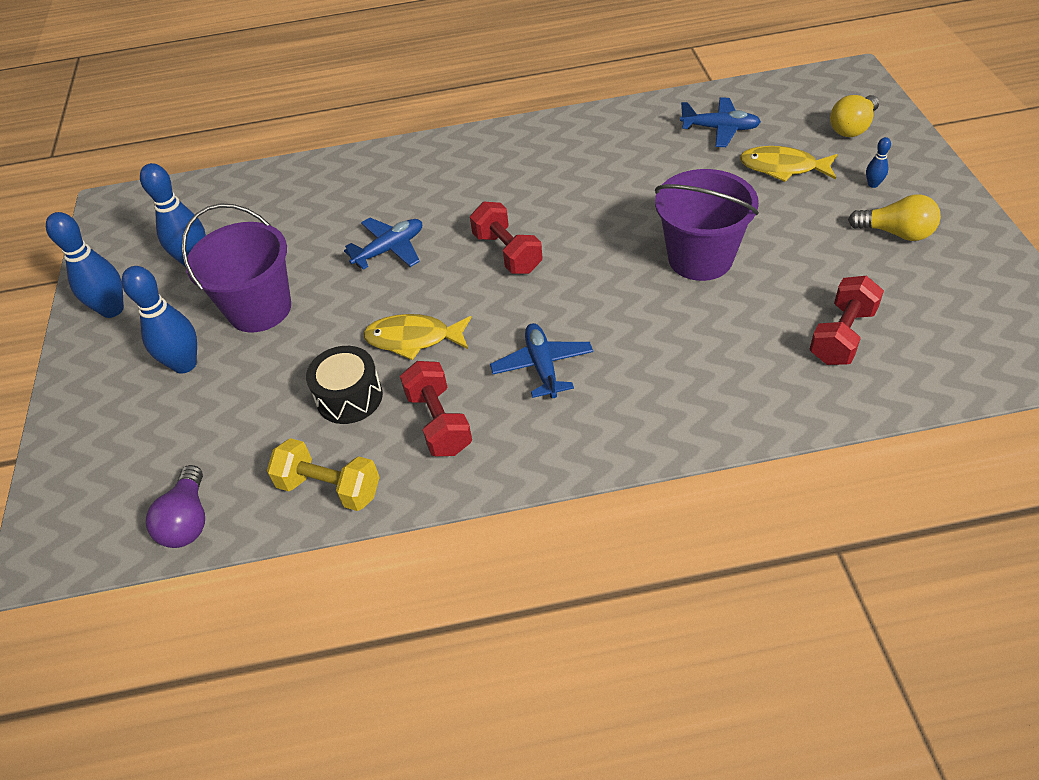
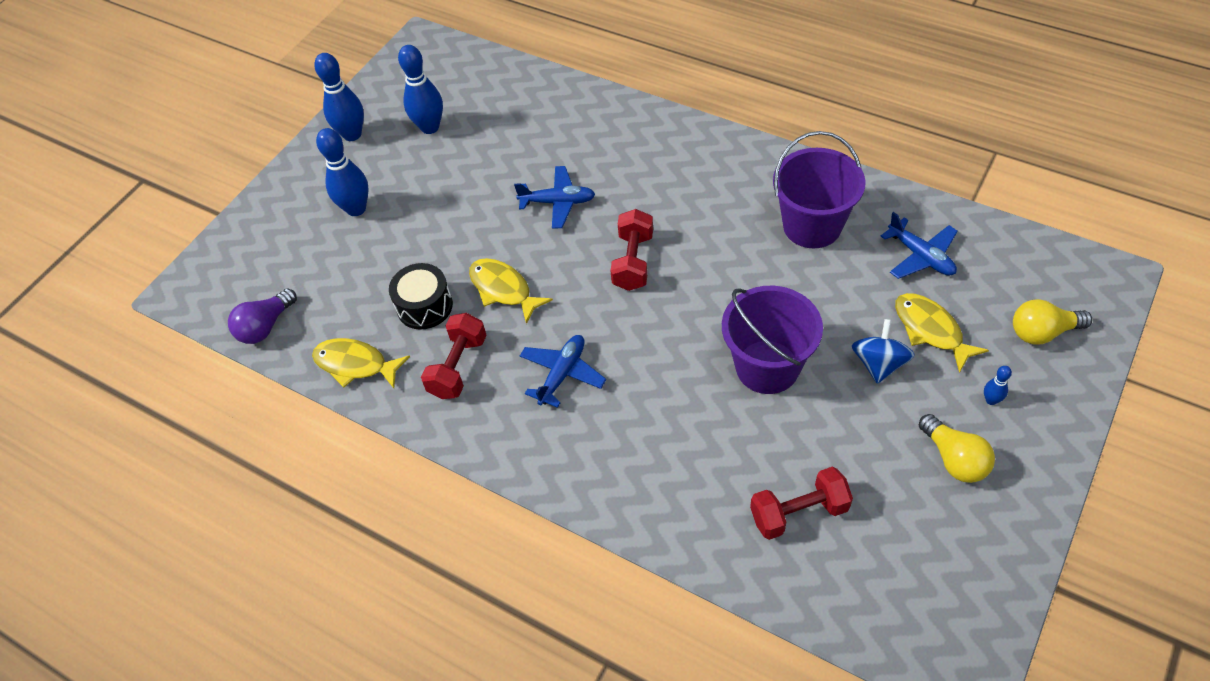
camera: 40 degrees right, 5 degrees up
(259, 309) = (434, 195): purple bucket -> purple bucket (812, 226)
(329, 488) = (355, 364): yellow dumbbell -> yellow fish
(775, 208) = (879, 364): none -> blue spinning top

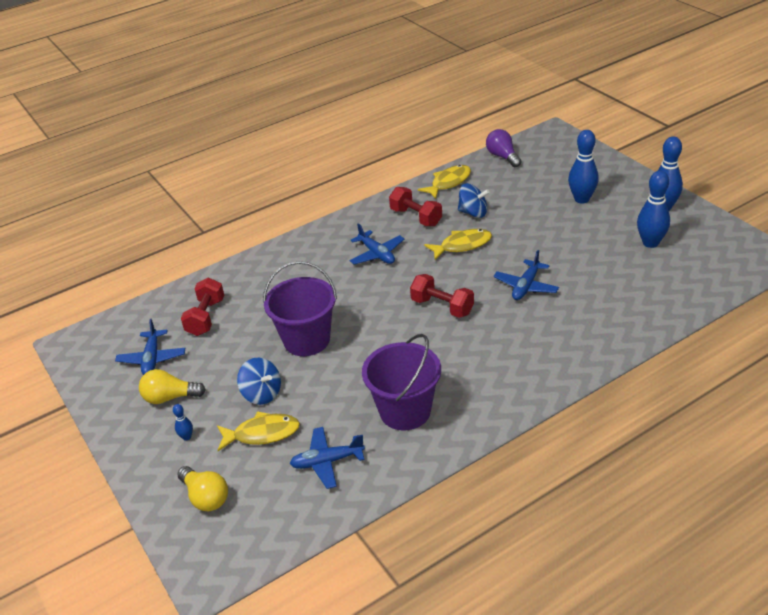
camera: 115 degrees right, 15 degrees down
(424, 306) = (473, 213): black drum -> blue spinning top
(912, 529) = (152, 358): none -> blue plane
(1042, 332) = (206, 497): yellow light bulb -> yellow light bulb turned 120 degrees clockwise

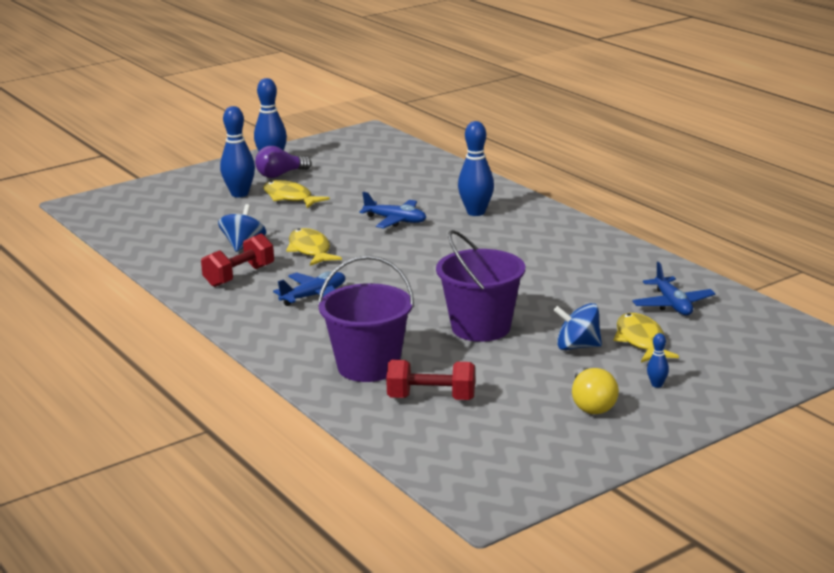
camera: 95 degrees left, 15 degrees down
(152, 358) = (518, 428): blue plane -> none
(206, 497) = (742, 363): yellow light bulb -> none
(262, 394) = (577, 346): blue spinning top -> blue spinning top turned 120 degrees counterclockwise
(405, 411) = (593, 272): purple bucket -> purple bucket (368, 367)
(442, 307) = (425, 258): red dumbbell -> none
(448, 182) = (166, 259): yellow fish -> yellow fish (290, 198)
(502, 156) = (120, 230): purple light bulb -> purple light bulb (280, 175)
(650, 243) = (333, 169): blue bowling pin -> blue bowling pin (476, 212)

